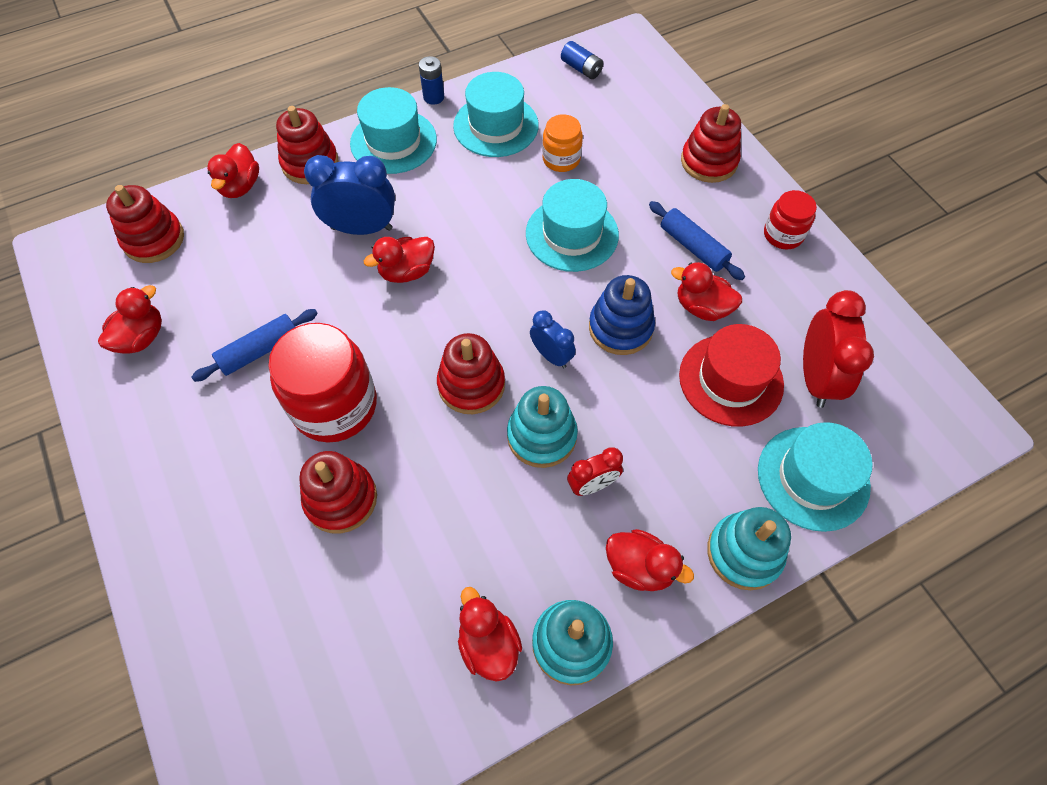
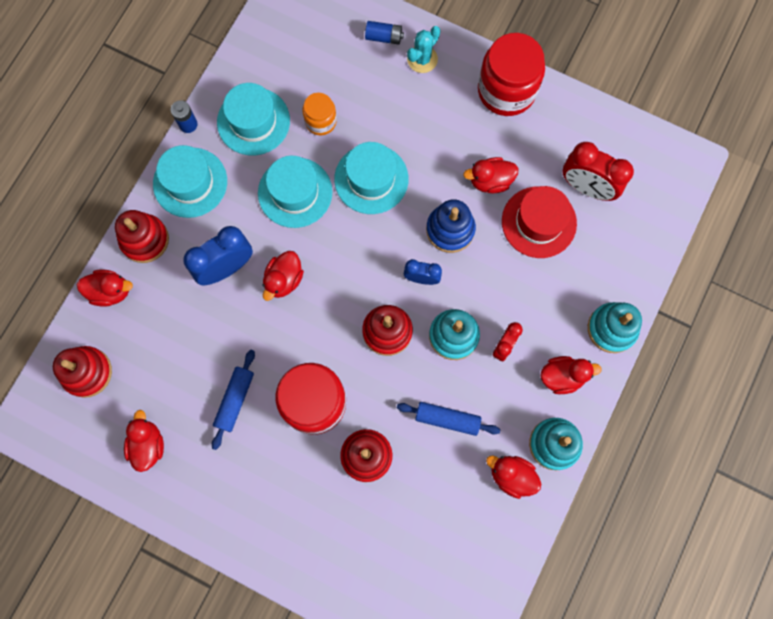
camera: 35 degrees left, 15 degrees up
(240, 186) = (110, 291): red duck -> red duck turned 60 degrees counterclockwise
(581, 69) = (277, 29): blue battery -> blue battery (384, 37)
(693, 247) = (455, 138): blue rolling pin -> blue rolling pin (447, 419)
(709, 161) = (422, 59): red stacking toy -> turquoise cactus
(783, 235) = (506, 90): red jar -> red jar, size x1.87
(813, 478) = (622, 256): turquoise hat -> turquoise hat (295, 192)
(815, 378) = (586, 187): red clock -> red clock turned 150 degrees clockwise

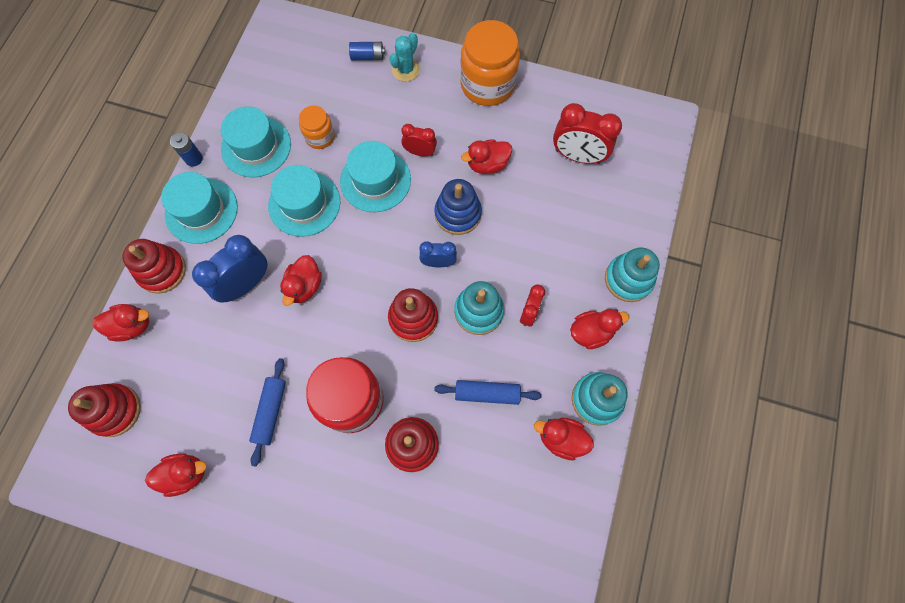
camera: 10 degrees left, 5 degrees down
(148, 445) = (185, 474): red duck -> red duck turned 90 degrees clockwise
(422, 155) = (420, 152): none -> red clock
(506, 90) = (487, 84): red jar -> orange jar
(539, 222) = (539, 194): red hat -> none

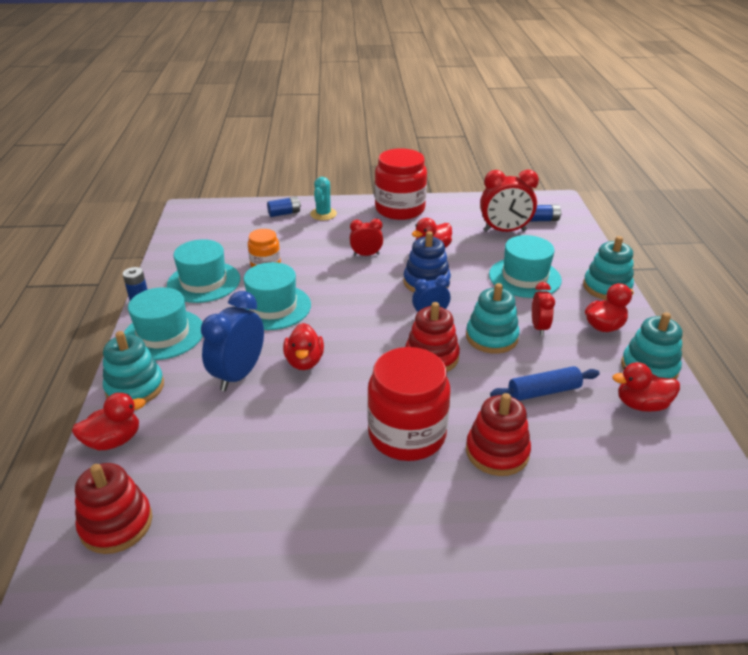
camera: 20 degrees left, 35 degrees down
(162, 271) = (135, 387): red stacking toy -> turquoise stacking toy
(185, 474) = (238, 560): red duck -> none
(271, 412) = (320, 469): blue rolling pin -> none
(375, 180) = (335, 278): turquoise hat -> turquoise hat (524, 277)
(487, 84) = (400, 209): orange jar -> red jar
(628, 150) = (542, 220): none -> blue battery

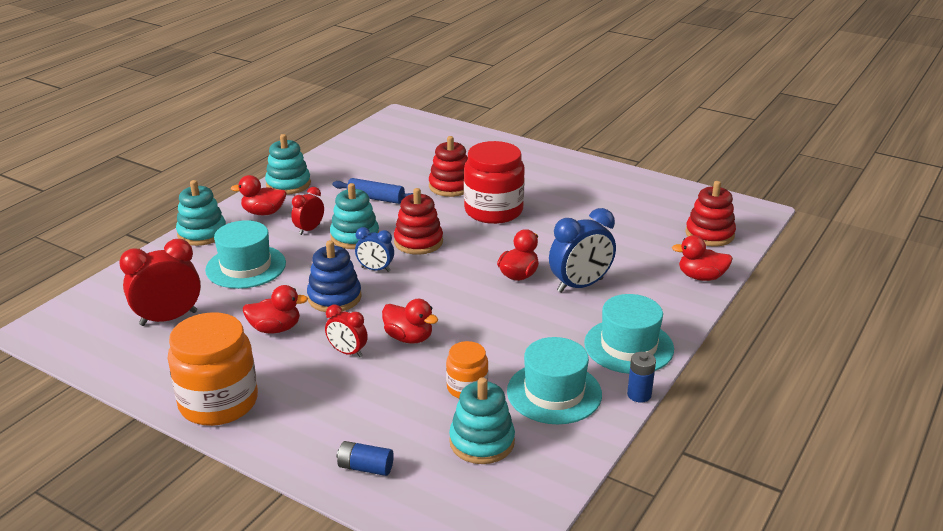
camera: 145 degrees left, 5 degrees down
(135, 387) = (673, 308): turquoise stacking toy -> turquoise stacking toy (482, 442)
(273, 307) = (503, 332): turquoise hat -> none
(323, 214) = (318, 440): turquoise cactus -> none
(400, 209) = (218, 402): red jar -> orange jar
(504, 231) = (168, 318): red clock -> red clock turned 60 degrees counterclockwise
(542, 220) = (108, 314): blue battery -> none
(641, 404) = (331, 173): red duck -> red duck (409, 338)

